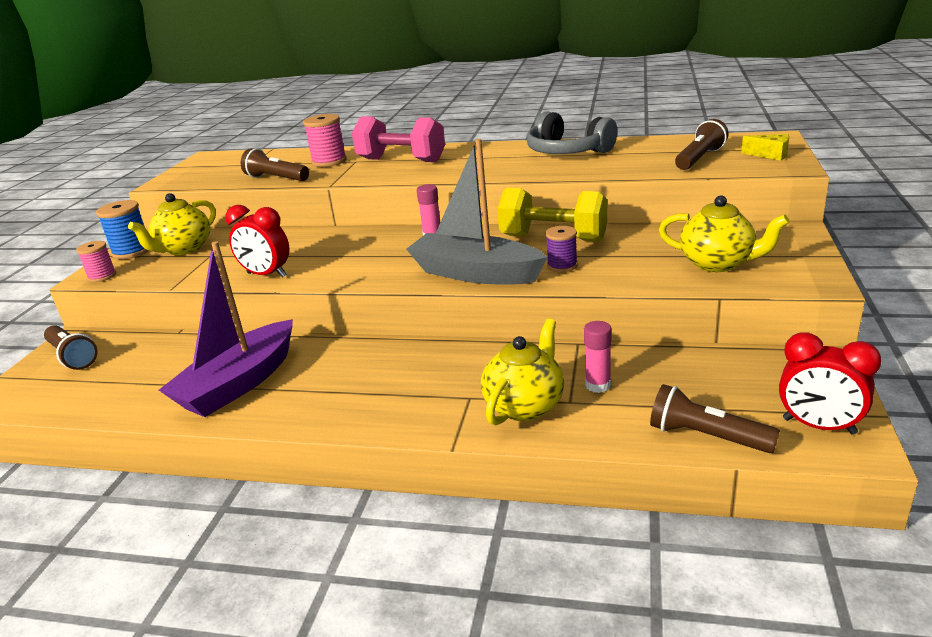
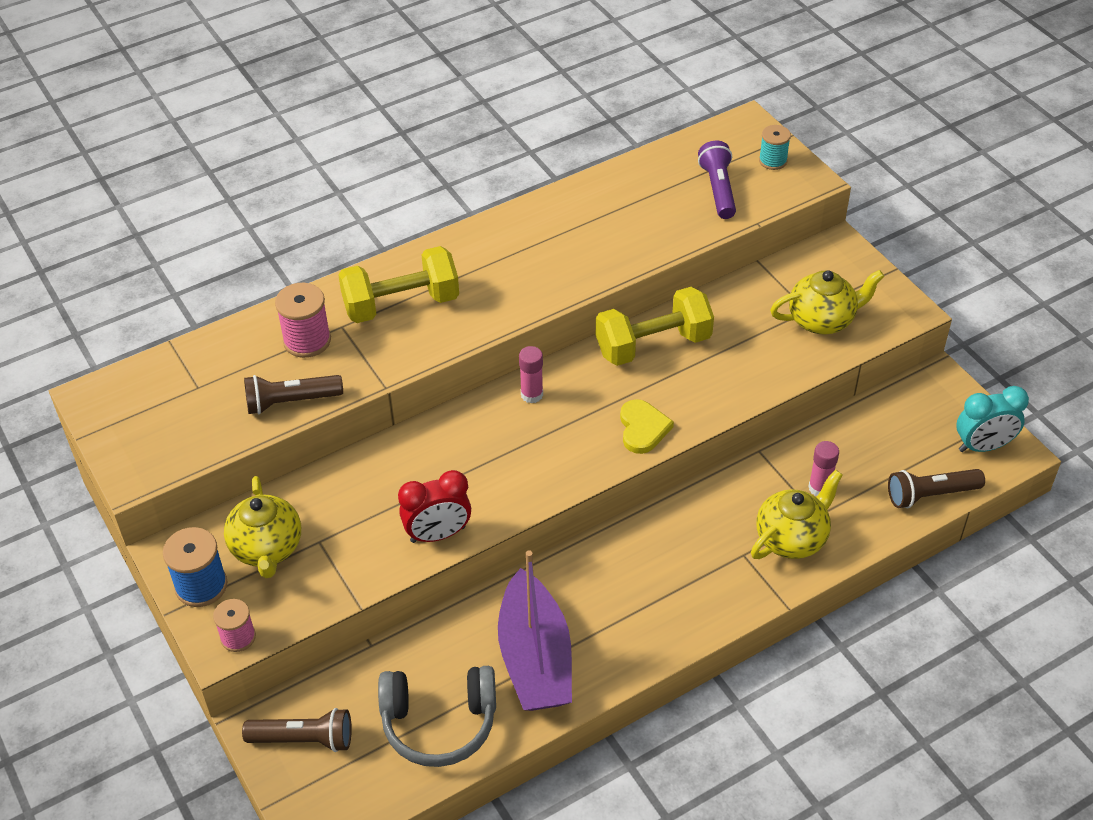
camera: 45 degrees left, 20 degrees up
(401, 160) = (401, 304): pink dumbbell -> yellow dumbbell
(475, 273) = (643, 428): grey boat -> yellow heart
(525, 406) = (792, 538): yellow teapot -> yellow teapot turned 60 degrees clockwise
(562, 266) = (704, 381): purple spool -> none
(567, 152) = (574, 220): grey headphones -> grey headphones (439, 723)
(700, 158) = (718, 189): brown flashlight -> purple flashlight
(770, 155) = (773, 161): yellow cheese -> turquoise spool
(818, 426) = (983, 446): red clock -> turquoise clock

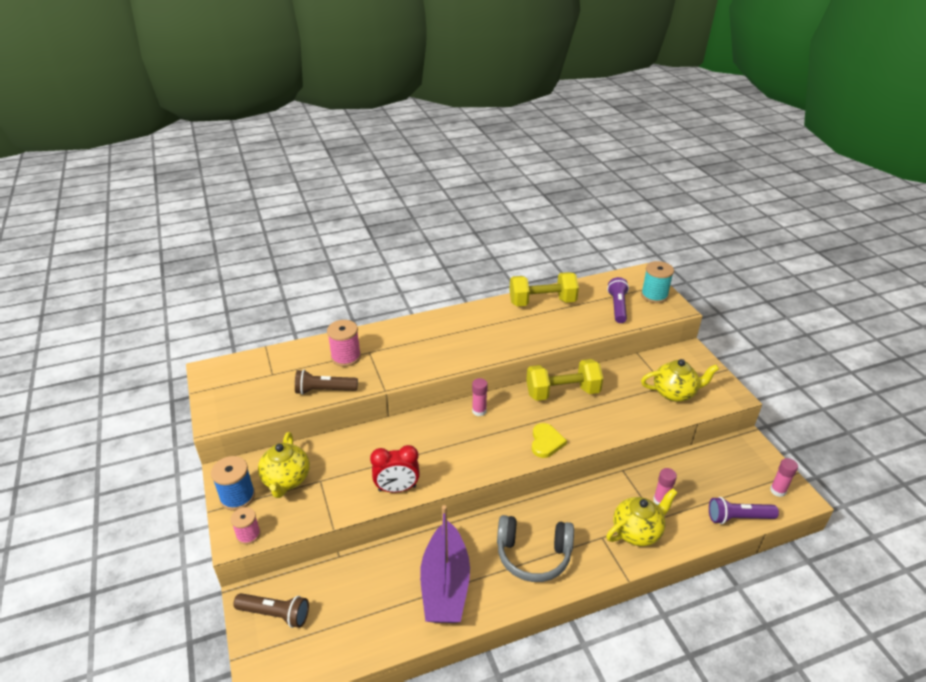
camera: 10 degrees right, 10 degrees down
(401, 304) = (408, 344): yellow dumbbell -> yellow dumbbell (542, 302)
(439, 723) = (368, 620): grey headphones -> grey headphones (533, 555)
(773, 161) = (654, 295): turquoise spool -> turquoise spool, size x1.52
(930, 495) = (738, 517): brown flashlight -> purple flashlight
(983, 446) = (778, 490): turquoise clock -> pink glue stick

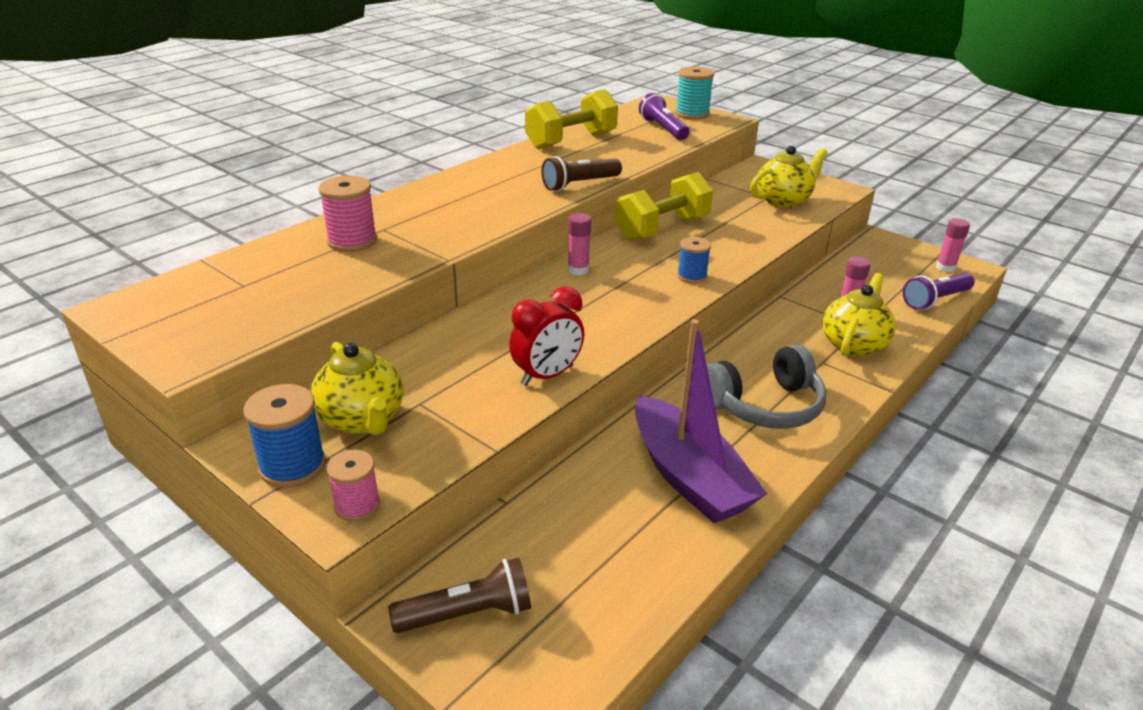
camera: 30 degrees left, 5 degrees down
(324, 390) = (353, 281): brown flashlight -> brown flashlight (579, 184)
(546, 442) = (691, 276): yellow heart -> blue spool

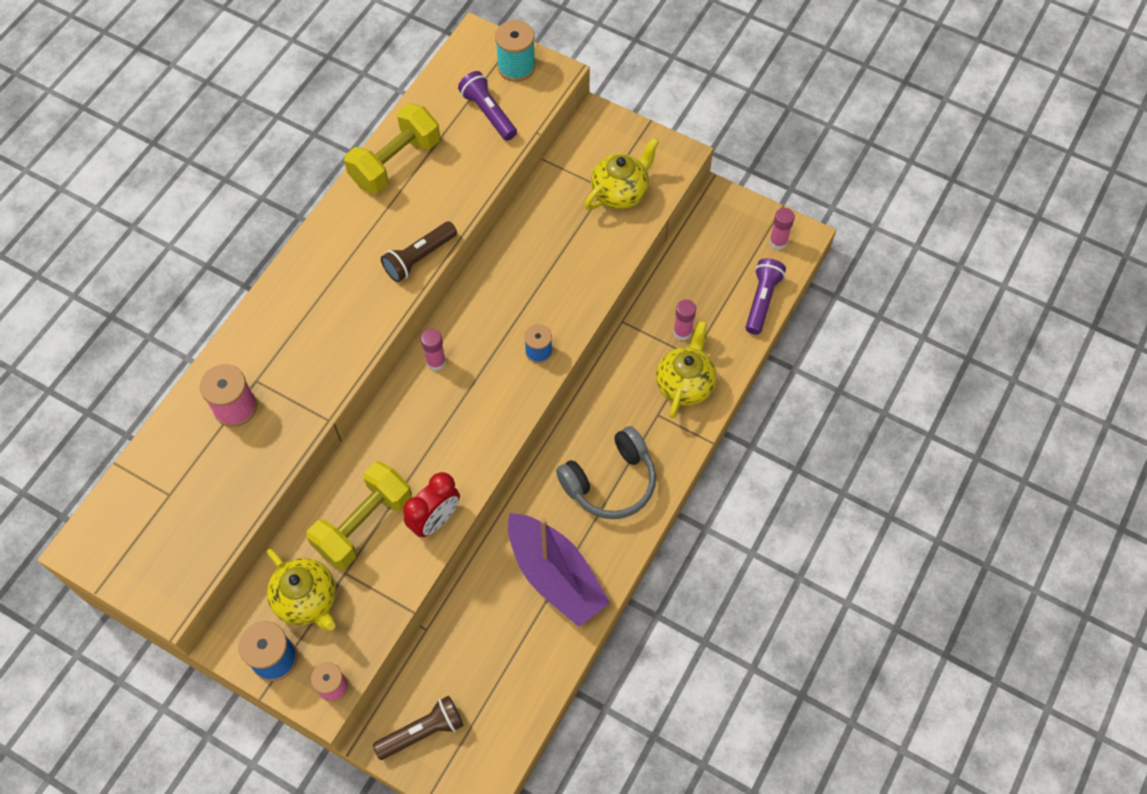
camera: 10 degrees left, 30 degrees up
(662, 229) = (504, 273): yellow dumbbell -> yellow dumbbell (363, 524)
(935, 300) = (762, 300): purple flashlight -> purple flashlight turned 150 degrees clockwise

